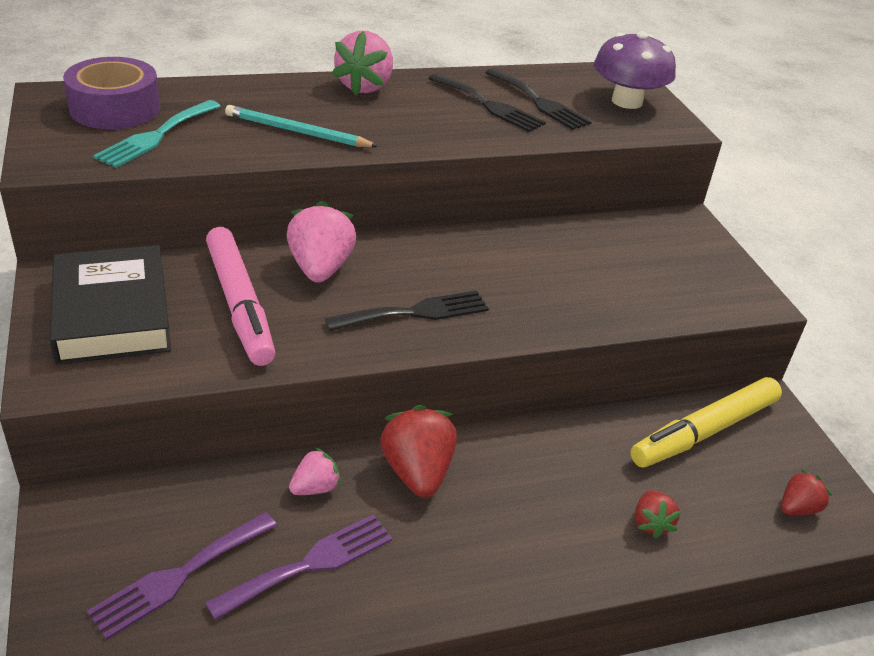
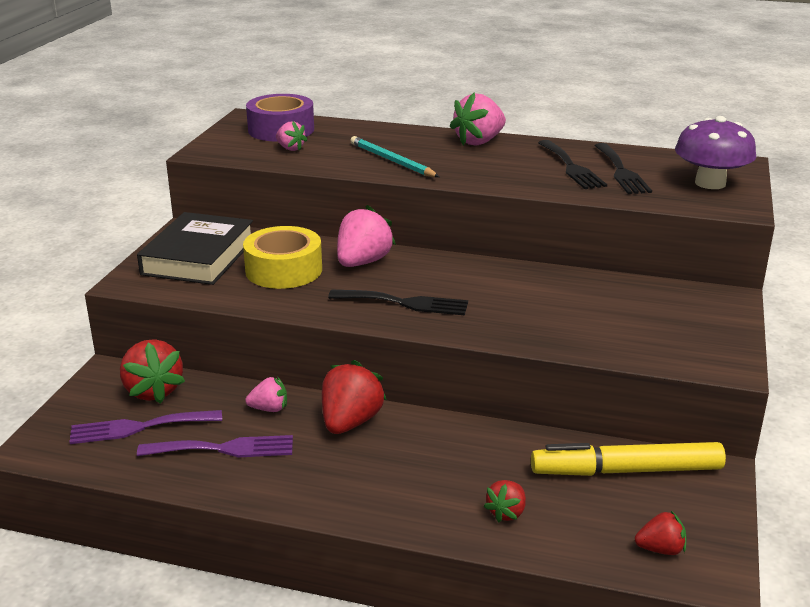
camera: 35 degrees right, 10 degrees down
(151, 515) = (153, 391): none -> red strawberry
(156, 136) = (290, 148): turquoise fork -> pink strawberry
(239, 304) = (284, 270): pink marker -> yellow tape

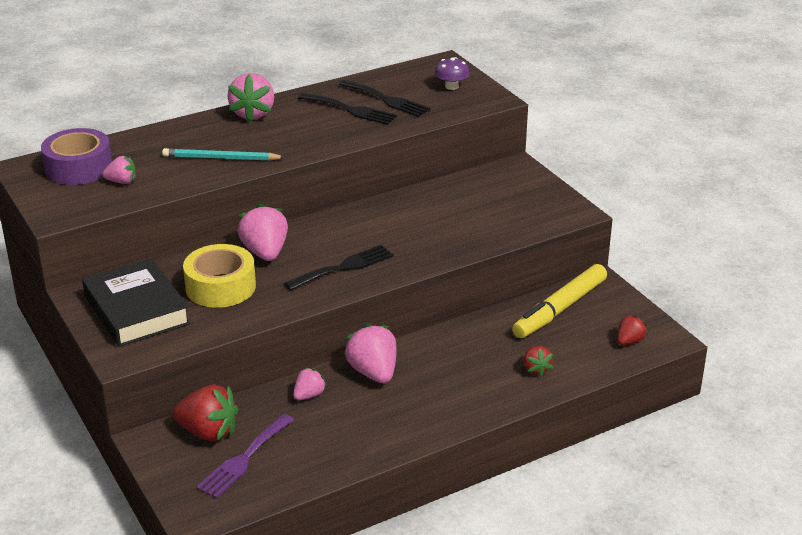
camera: 45 degrees left, 5 degrees up
(224, 449) = (324, 435): purple fork -> none
(350, 422) = (373, 372): red strawberry -> pink strawberry
(710, 183) = (451, 86): purple mushroom -> purple mushroom, size x0.57

